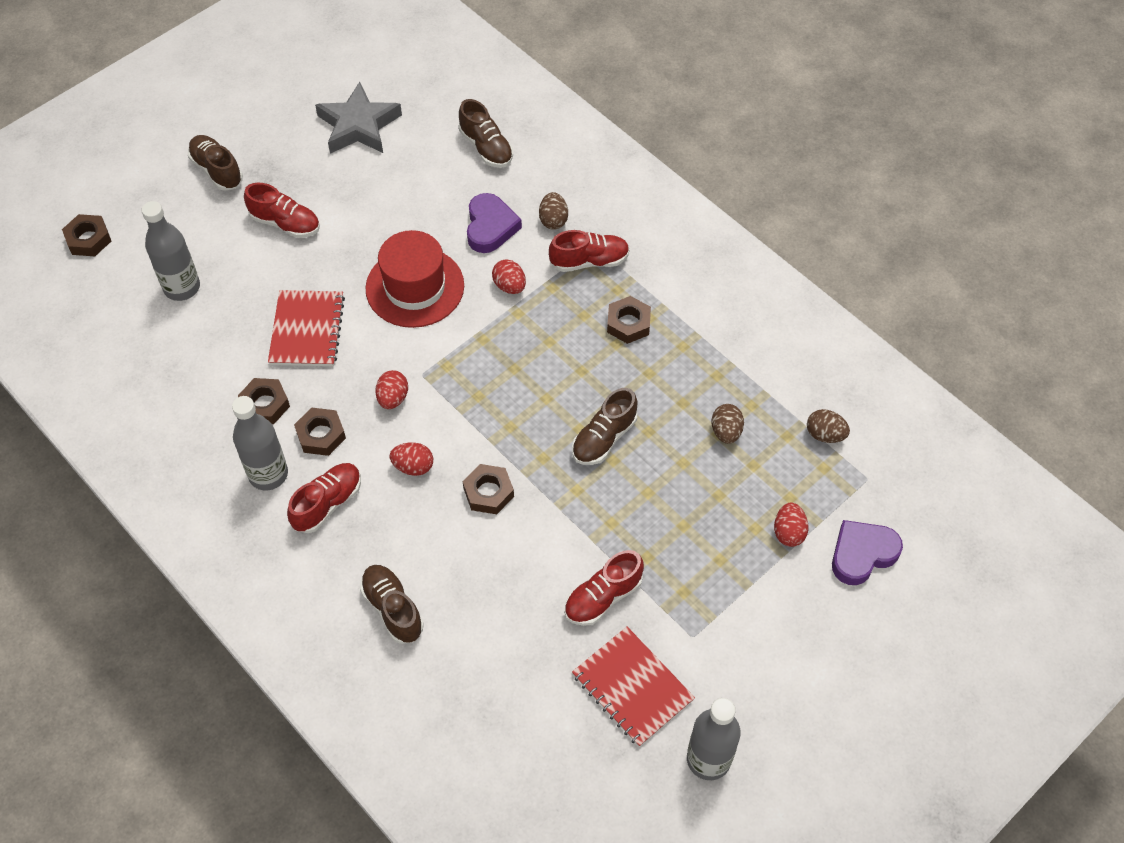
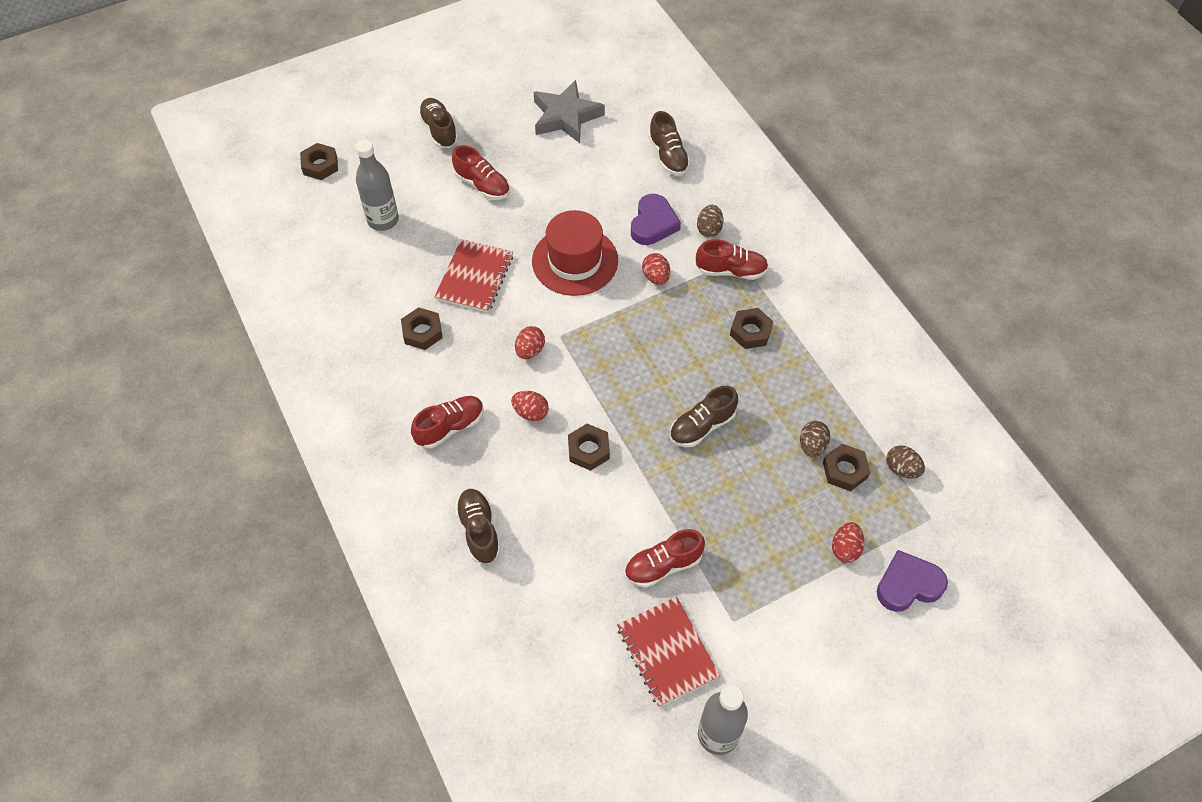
camera: 15 degrees right, 0 degrees up
(268, 474) = (408, 391): grey bottle -> none
(321, 435) = (461, 368): brown nut -> brown nut (845, 470)

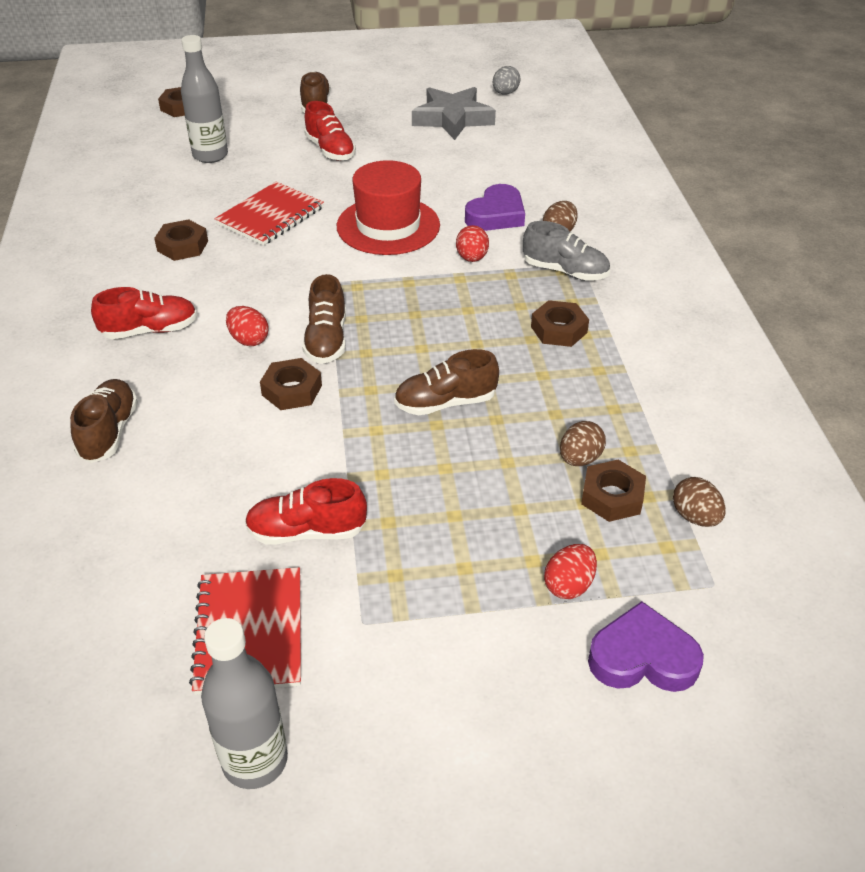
camera: 20 degrees right, 15 degrees down
(530, 350) = (286, 287): red egg -> none
(595, 71) = (505, 93): none -> grey egg
(668, 156) = (546, 167): brown shoe -> brown shoe (326, 340)
(731, 270) = (565, 271): red shoe -> grey shoe

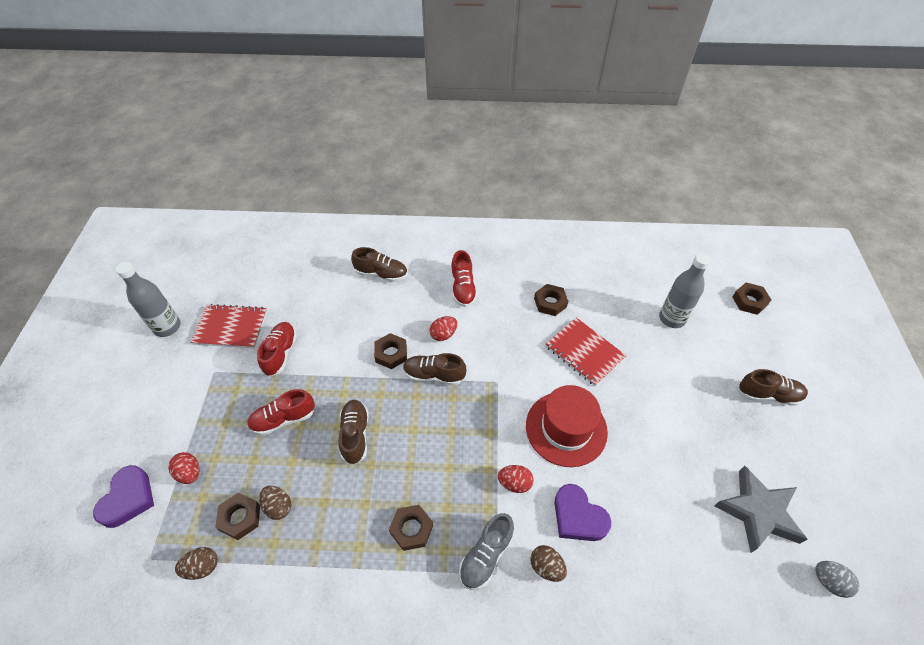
camera: 100 degrees right, 10 degrees up
(330, 150) = (685, 399): red shoe -> red shoe (283, 419)

